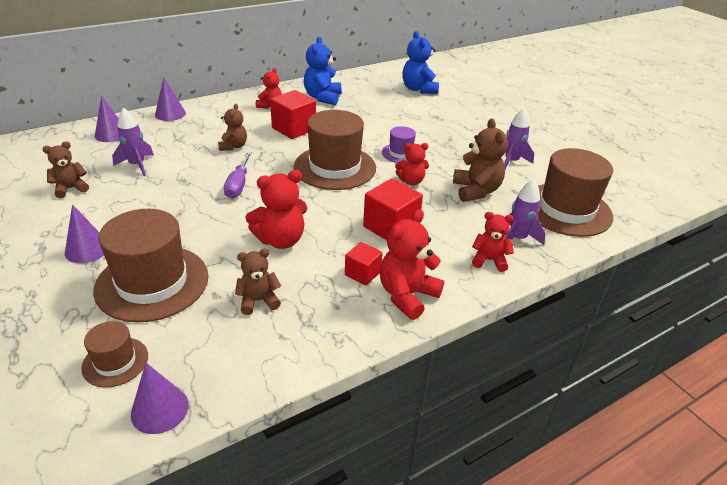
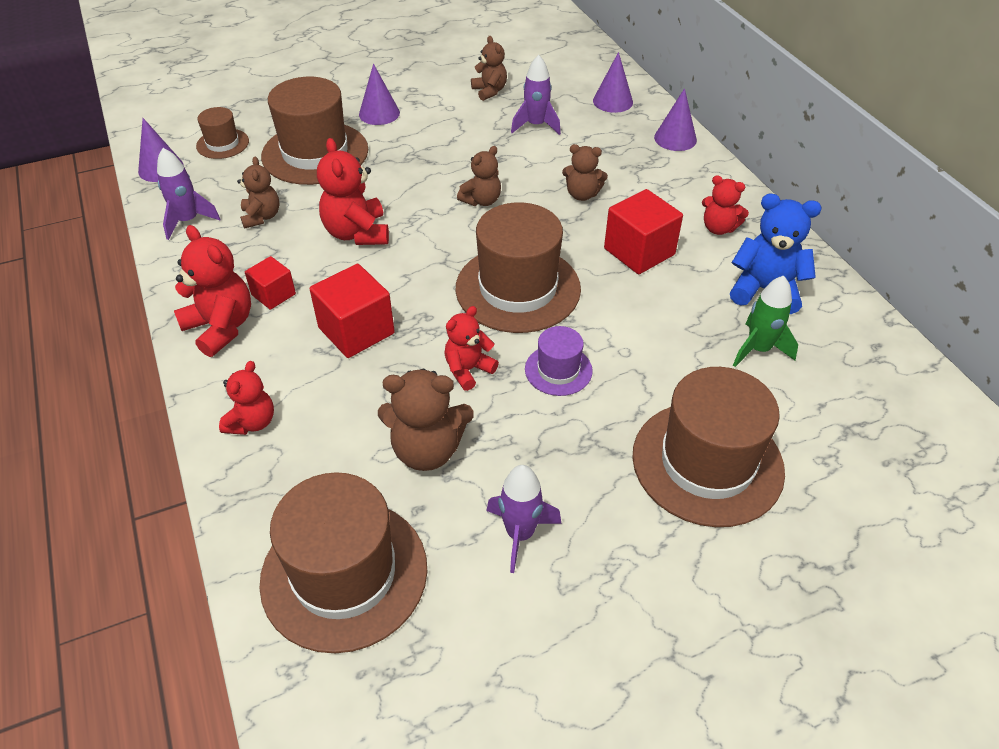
camera: 100 degrees right, 10 degrees up
(238, 185) = (481, 200): purple screwdriver -> brown teddy bear
(367, 102) = (758, 349): none -> green rocket
(411, 181) = (468, 370): red teddy bear -> red teddy bear turned 45 degrees clockwise
(418, 89) = (846, 442): blue teddy bear -> none
(445, 117) = (707, 462): none -> brown hat
(517, 239) = (287, 471): purple rocket -> purple rocket (188, 221)

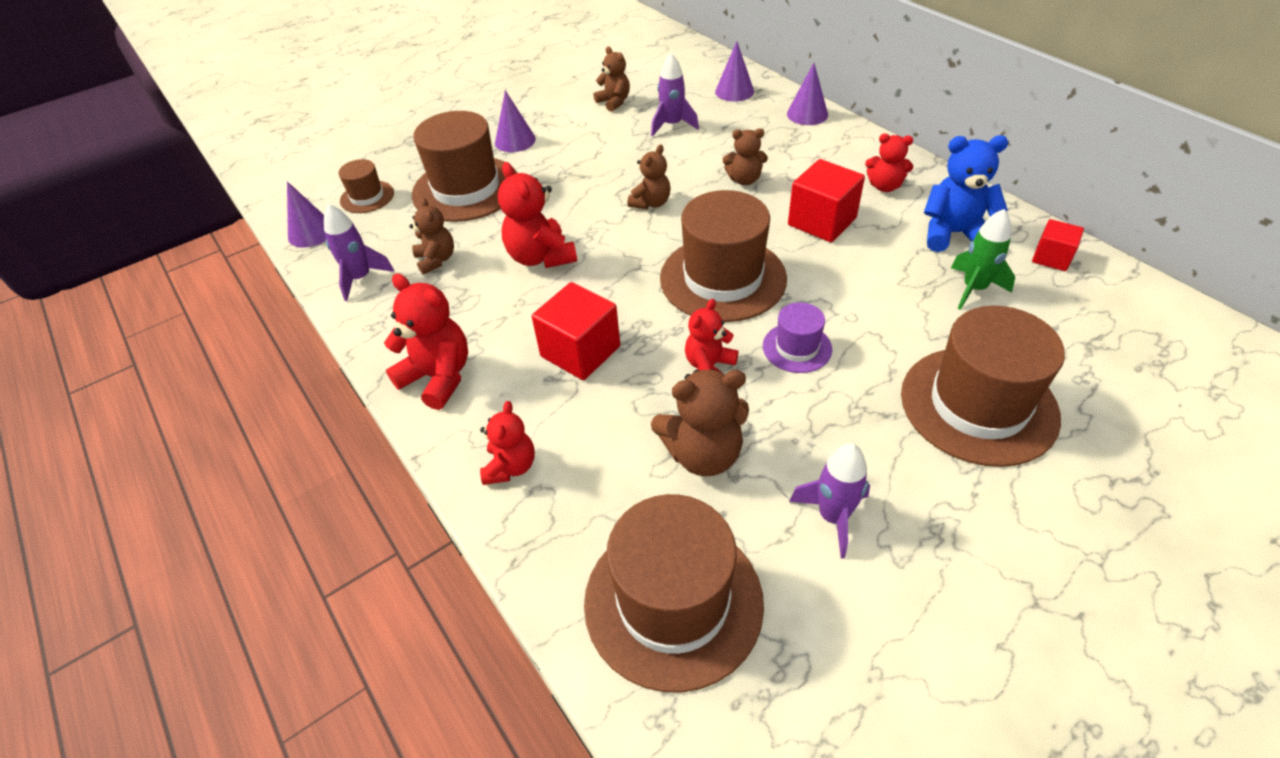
camera: 10 degrees left, 0 degrees up
(273, 294) = (480, 333): red cube -> red cube (1051, 258)

